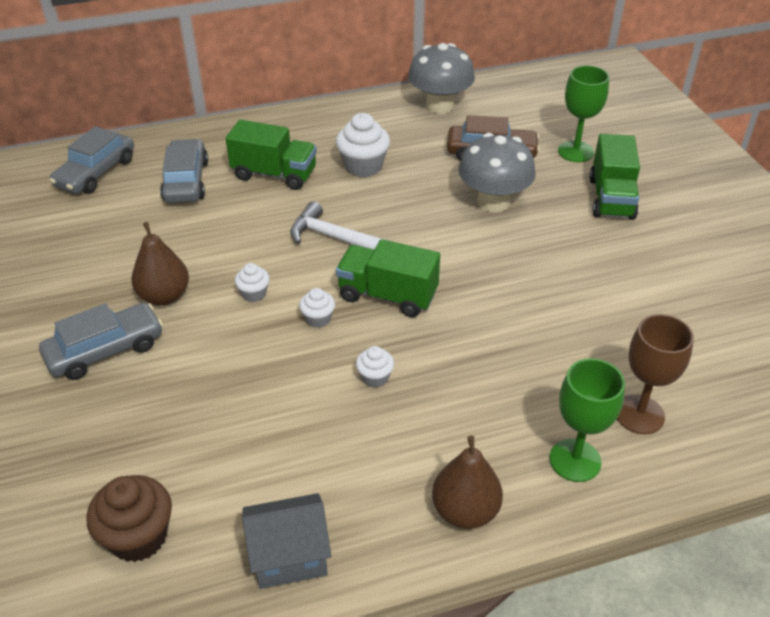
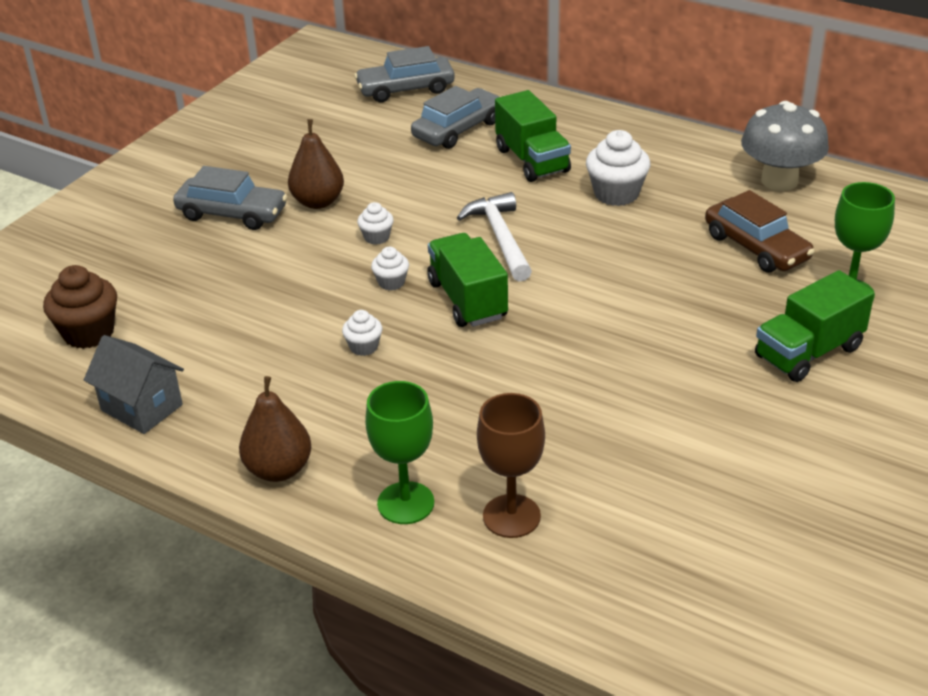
camera: 50 degrees right, 5 degrees down
(493, 202) = (682, 287): grey mushroom -> none

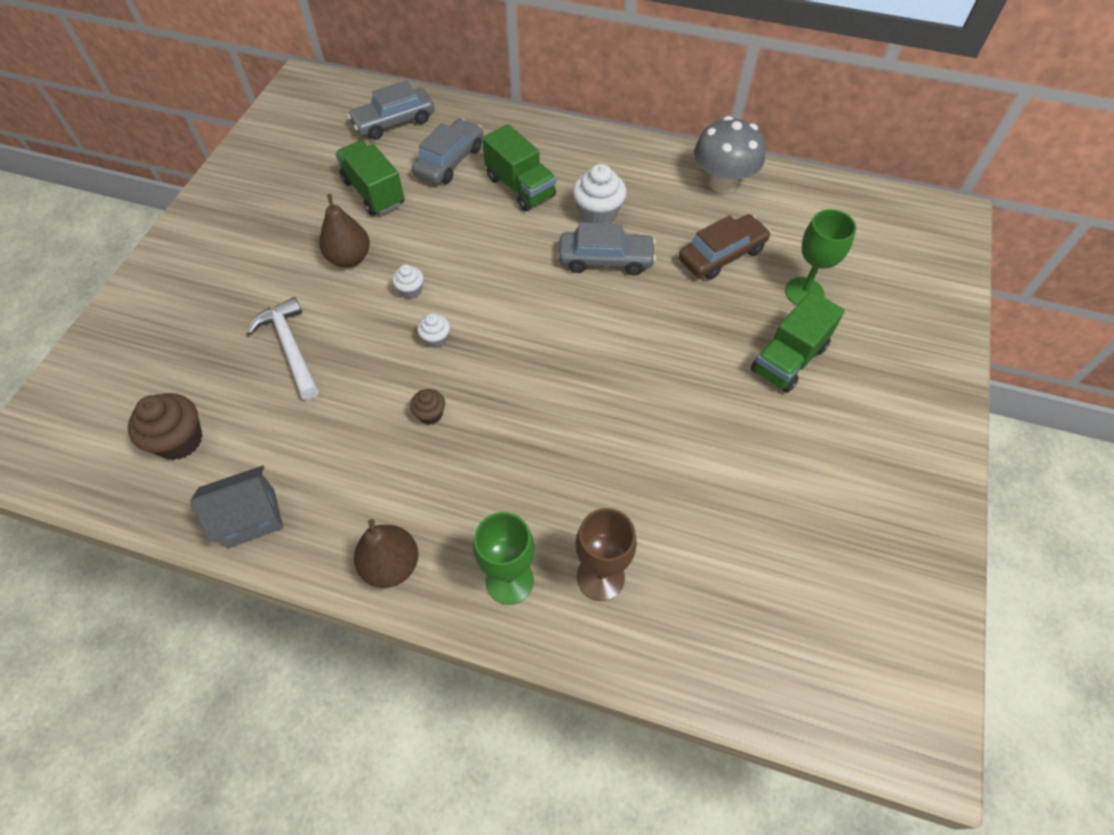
camera: 15 degrees left, 20 degrees up
(142, 407) = (251, 518): grey house -> grey house turned 45 degrees counterclockwise
(232, 213) = (276, 282): grey car -> grey car (605, 260)
(364, 347) = (430, 414): white cupcake -> brown cupcake
(467, 300) = (505, 348): green truck -> green truck (374, 192)
(500, 238) = (515, 275): white hammer -> white hammer (290, 347)
(756, 247) = (722, 255): brown car -> brown car turned 75 degrees counterclockwise

